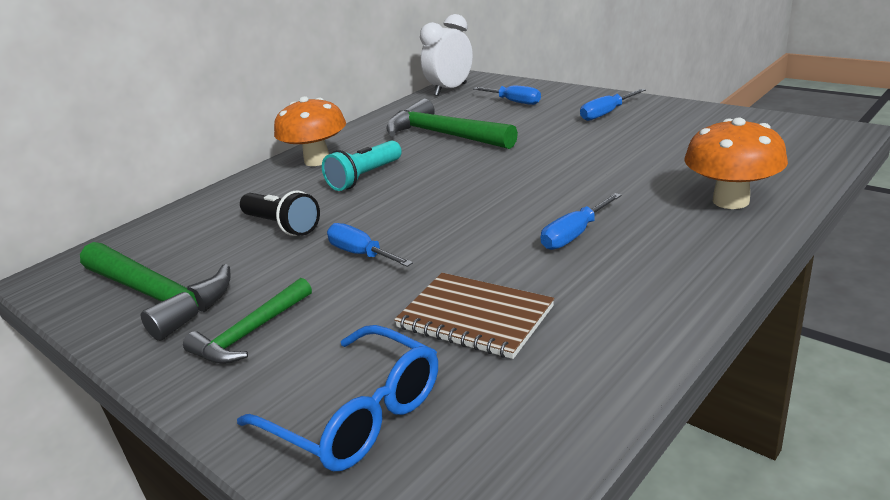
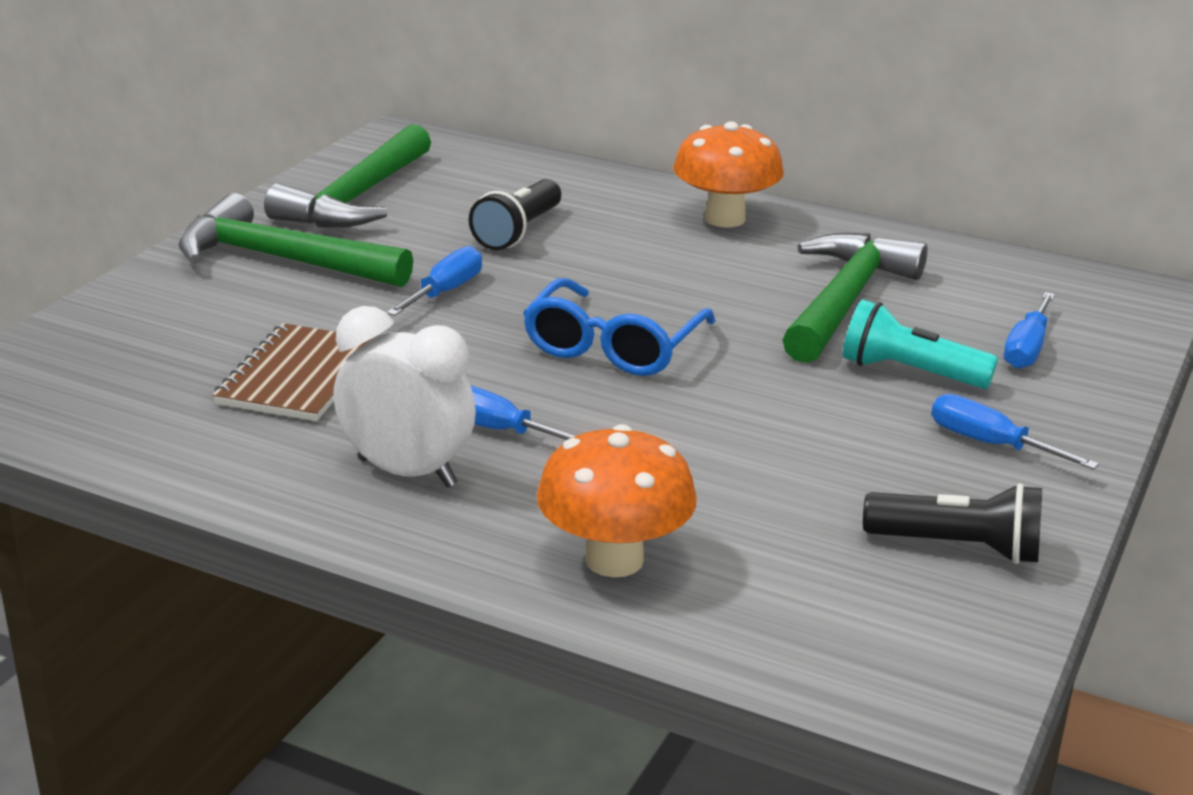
camera: 70 degrees right, 0 degrees up
(250, 333) = (281, 260): green hammer -> green hammer, size x1.66
(355, 413) = (143, 333): blue glasses -> blue glasses (614, 346)
(365, 177) = (670, 261): turquoise flashlight -> turquoise flashlight (910, 372)
(450, 89) = (1076, 282): white clock -> white clock (407, 472)
(702, 124) = (958, 547): none -> black flashlight

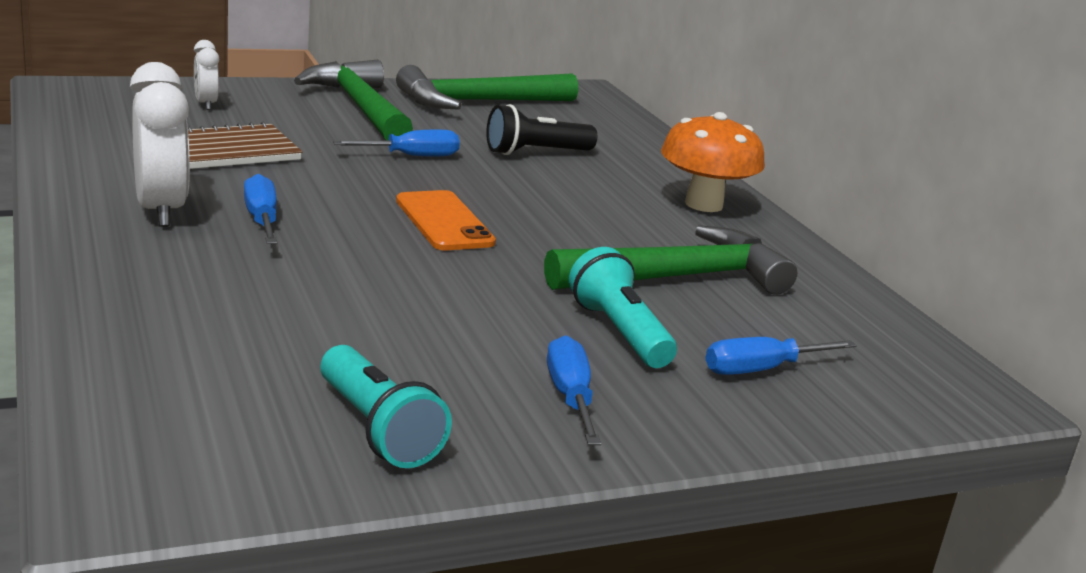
camera: 40 degrees right, 5 degrees down
(148, 334) = (206, 104): none -> white clock
(614, 346) = (444, 222): blue glasses -> orange phone
(614, 560) = (149, 304): orange mushroom -> none
(958, 547) = (377, 429): black flashlight -> turquoise flashlight

